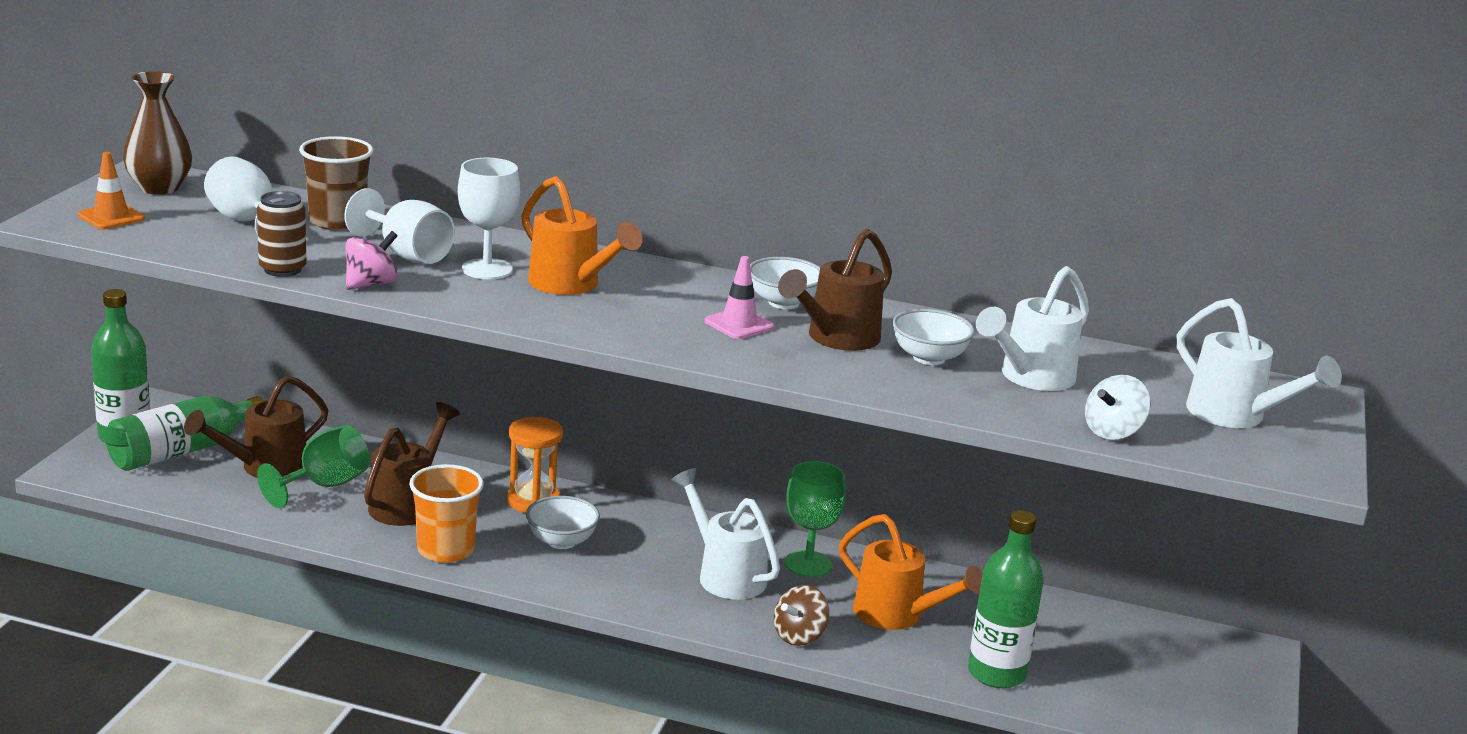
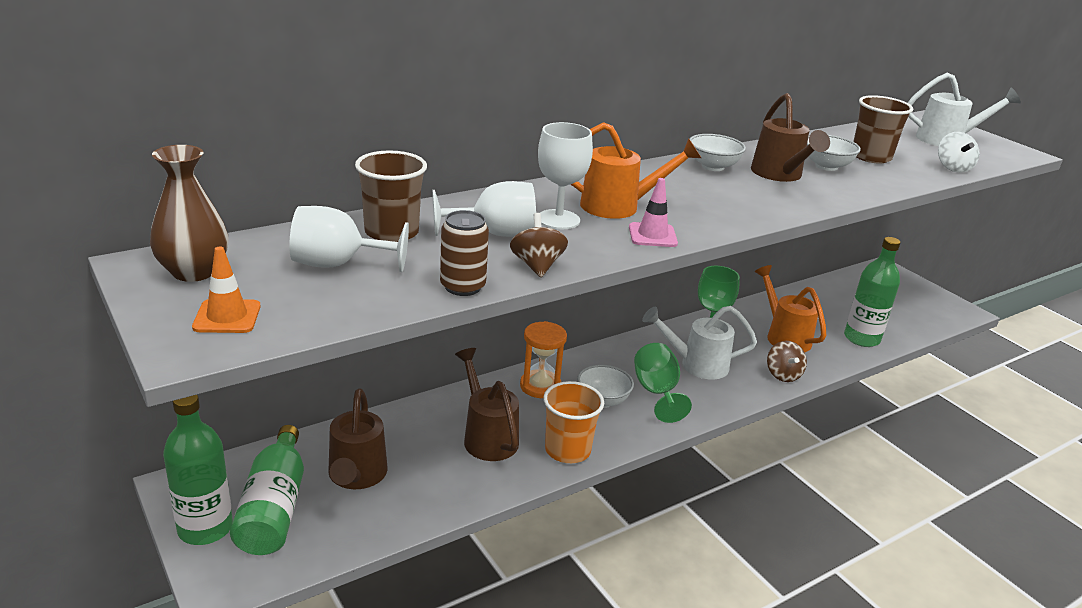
camera: 50 degrees left, 5 degrees up
(324, 485) = (418, 461): green goblet -> green goblet (657, 393)
(371, 284) = (537, 266): pink spinning top -> brown spinning top
(739, 324) = (734, 188): pink traffic cone -> pink traffic cone (652, 235)
(897, 615) = (784, 336): orange watering can -> orange watering can turned 105 degrees counterclockwise
(1031, 377) = (871, 157): white watering can -> brown cup

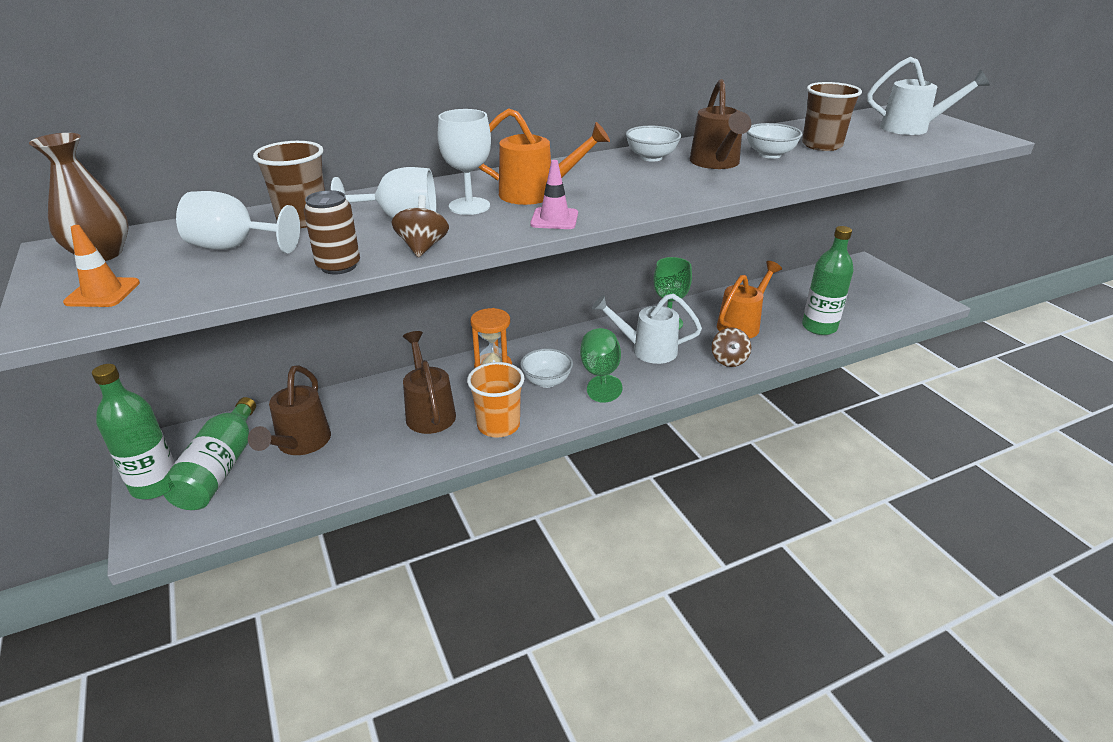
camera: 10 degrees right, 5 degrees up
(784, 336) = (741, 325): orange watering can -> orange watering can turned 60 degrees clockwise
(953, 168) = (906, 153): white spinning top -> none

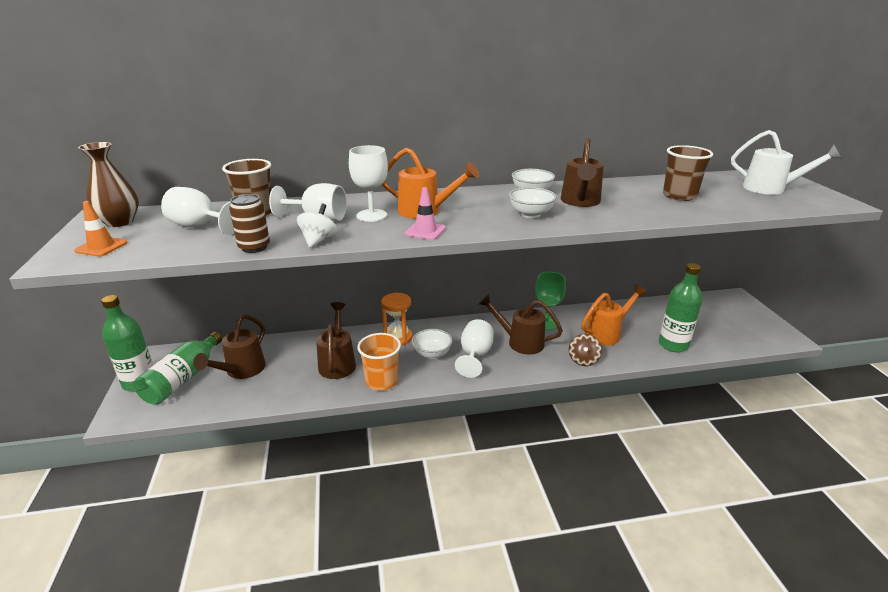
camera: 15 degrees right, 5 degrees down
(422, 247) = (318, 241): brown spinning top -> white spinning top
(600, 375) = (475, 356): green goblet -> white goblet
(647, 350) = (520, 342): white watering can -> brown watering can
(769, 155) = (629, 199): white bowl -> white bowl (530, 214)

